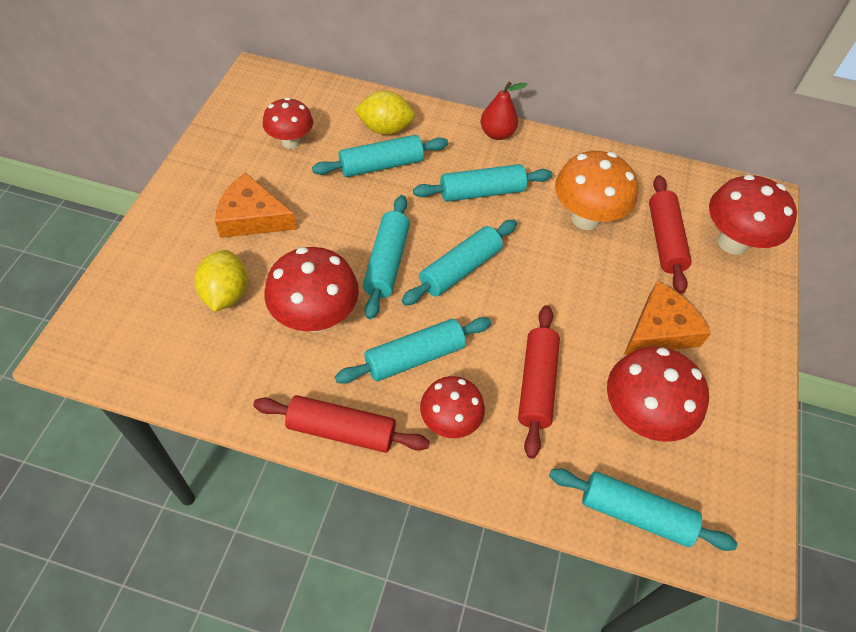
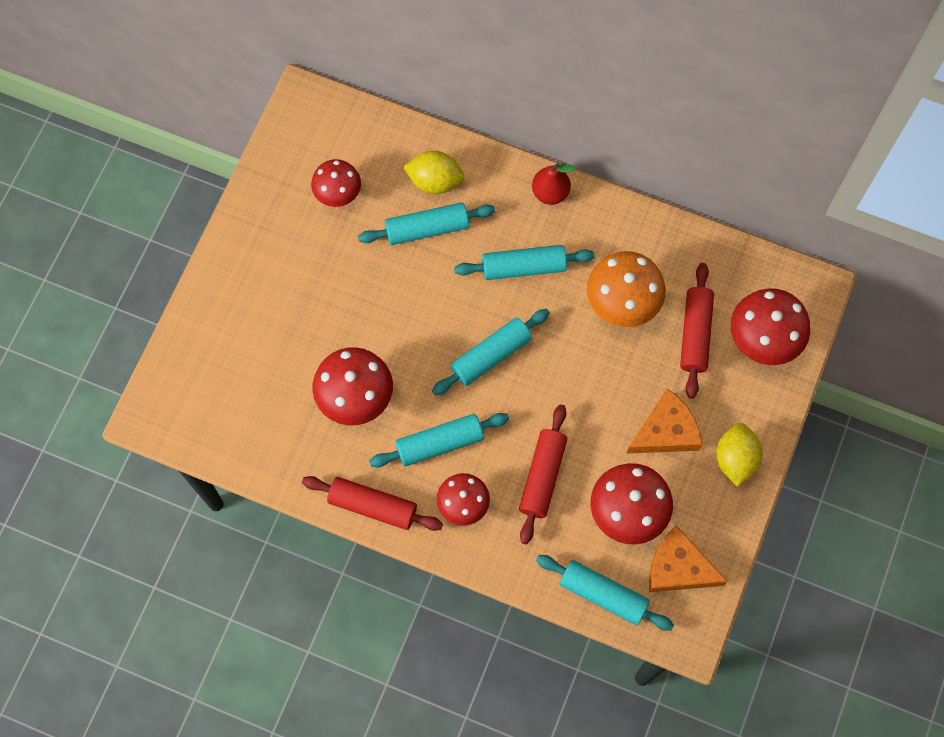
camera: 10 degrees right, 15 degrees up
(226, 294) = (276, 369): yellow lemon -> yellow lemon (735, 459)
(252, 217) = (299, 286): orange cheese -> orange cheese (678, 567)
(387, 262) = (423, 344): turquoise rolling pin -> none

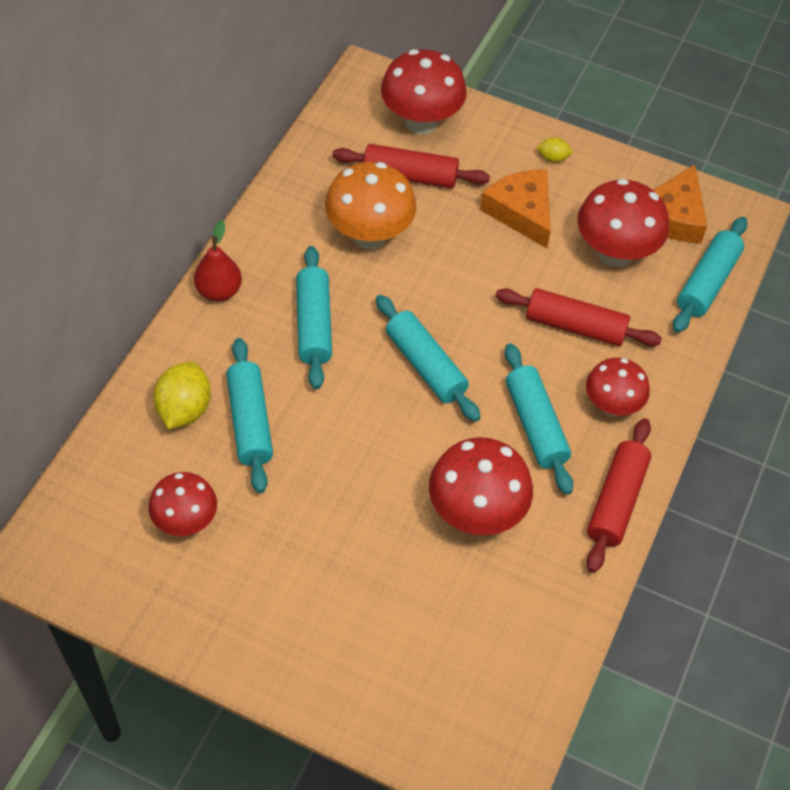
camera: 90 degrees left, 15 degrees down
(735, 459) = (553, 158): yellow lemon -> yellow lemon, size x0.51

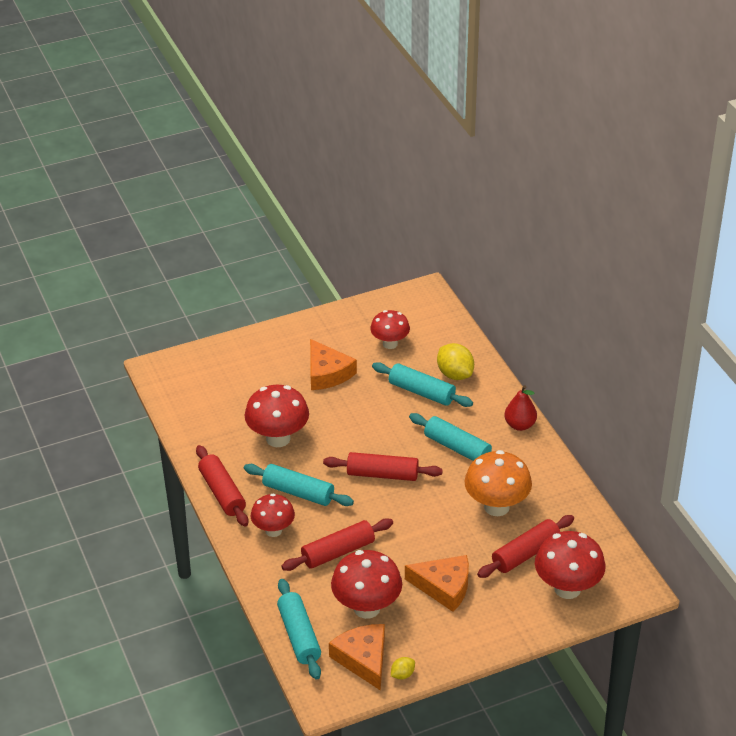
camera: 135 degrees right, 15 degrees down
(309, 551) = (327, 373): none -> orange cheese
(426, 365) = (382, 474): turquoise rolling pin -> red rolling pin
(553, 158) = (471, 633): yellow lemon -> yellow lemon (402, 674)

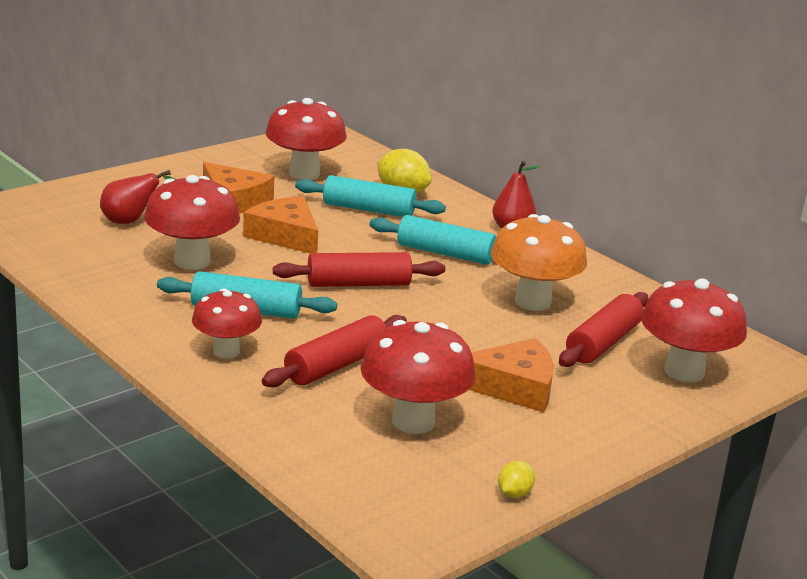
camera: 20 degrees left, 15 degrees down
(222, 493) = (129, 319): red rolling pin -> none
(249, 390) = (131, 221): none -> red pear
(299, 635) = (323, 466): turquoise rolling pin -> none
(363, 659) = (441, 482): orange cheese -> orange cheese (285, 235)
(390, 344) = (304, 174): red mushroom -> red mushroom, size x1.53

